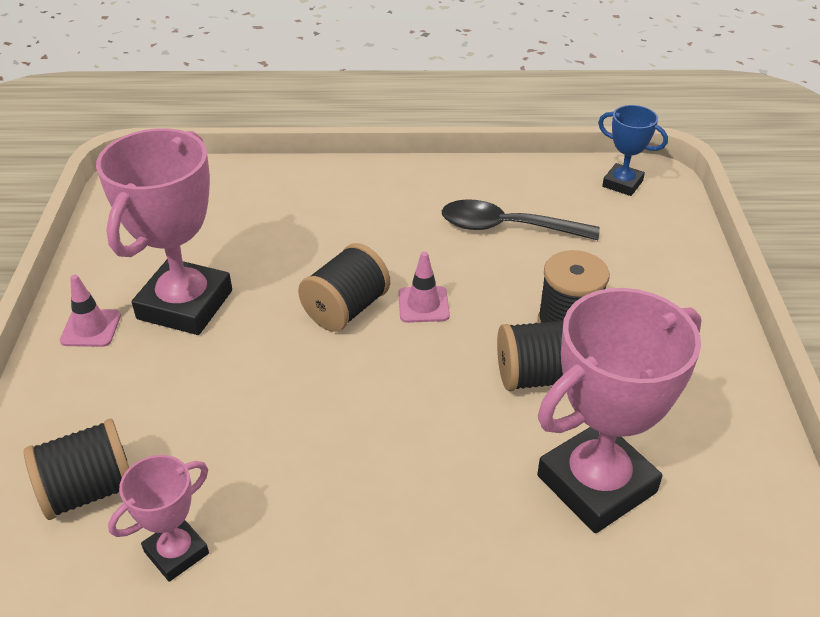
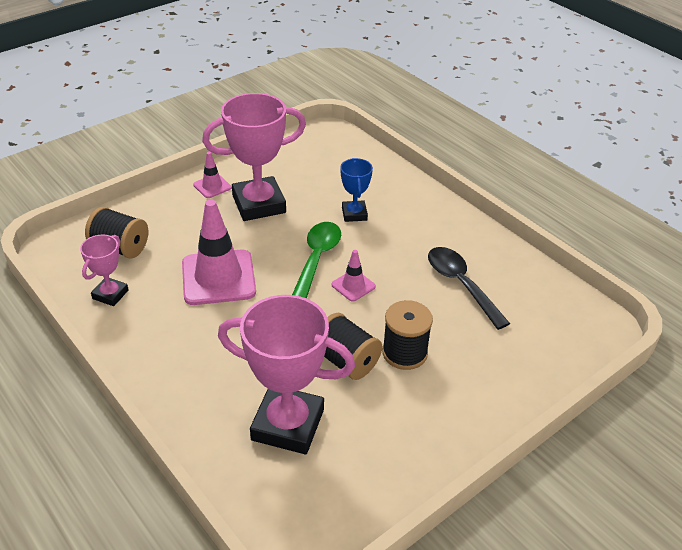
camera: 50 degrees right, 0 degrees up
(176, 552) = (110, 294): pink trophy -> pink trophy turned 75 degrees counterclockwise
(276, 415) = (218, 277): none -> pink traffic cone
(346, 309) = (317, 259): black spool -> green spoon
(622, 184) = (575, 315): blue trophy -> blue trophy (354, 214)

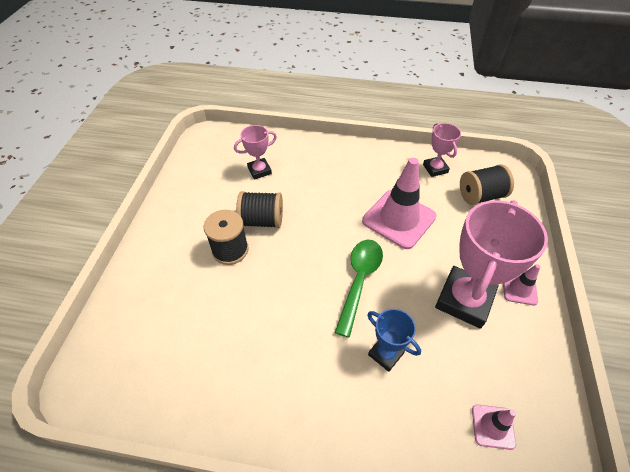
camera: 140 degrees right, 10 degrees up
(288, 424) = (259, 171): pink trophy -> pink trophy, size x0.52
(317, 259) = (359, 280): green spoon -> green spoon turned 135 degrees counterclockwise
(353, 286) = (310, 277): pink traffic cone -> pink traffic cone (493, 426)
(461, 284) = (231, 341): black spoon -> none

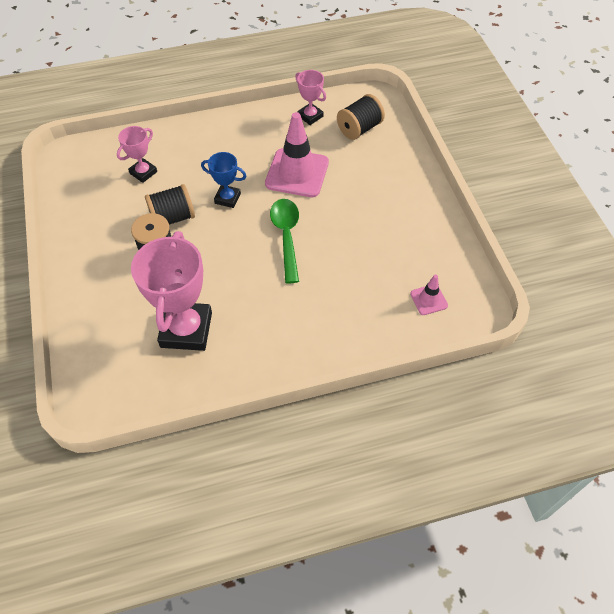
camera: 25 degrees left, 5 degrees up
(385, 354) = (332, 283): blue trophy -> blue trophy (227, 198)
(464, 300) = (377, 220): pink trophy -> pink trophy (186, 329)
(519, 289) = (416, 196): pink traffic cone -> none

